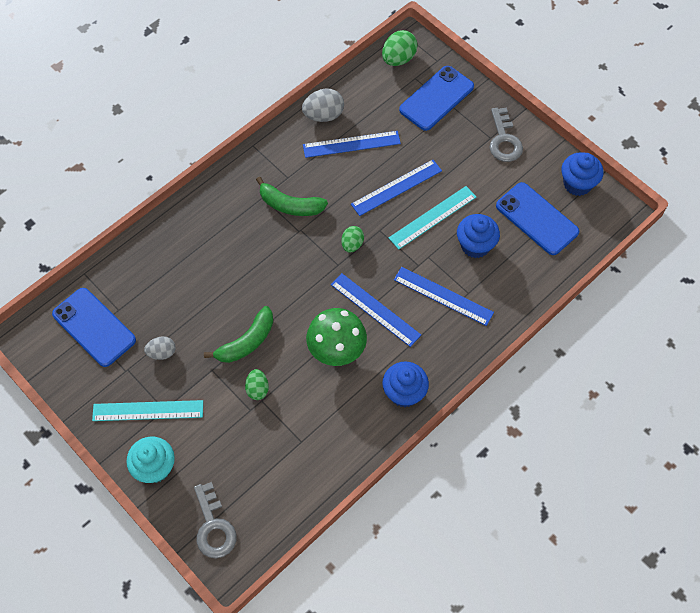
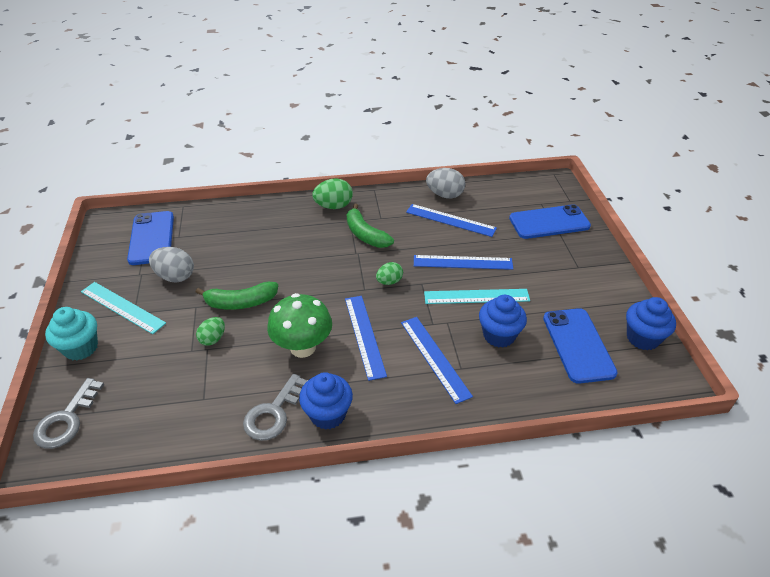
camera: 35 degrees right, 20 degrees down
(162, 352) = (175, 276): grey egg -> grey egg, size x1.57
(398, 59) = (537, 187): green egg -> green egg (334, 206)
(504, 140) = (590, 274): grey key -> grey key (273, 413)

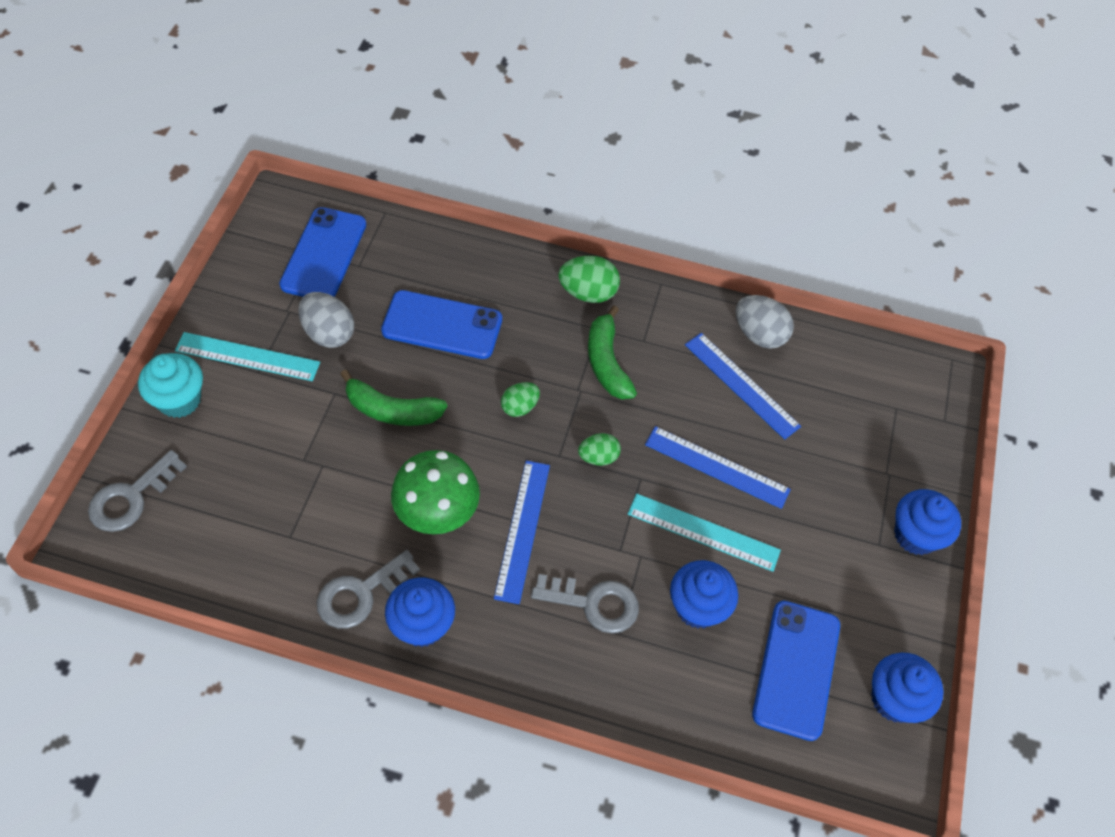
camera: 20 degrees right, 15 degrees up
(122, 307) = (247, 357): turquoise ruler -> turquoise ruler turned 45 degrees counterclockwise
(213, 339) = (335, 453): green egg -> green egg (520, 407)
(434, 358) = (594, 603): blue ruler -> grey key
(549, 222) = (886, 448): blue phone -> blue phone (442, 325)
(594, 256) = (915, 535): none -> blue cupcake

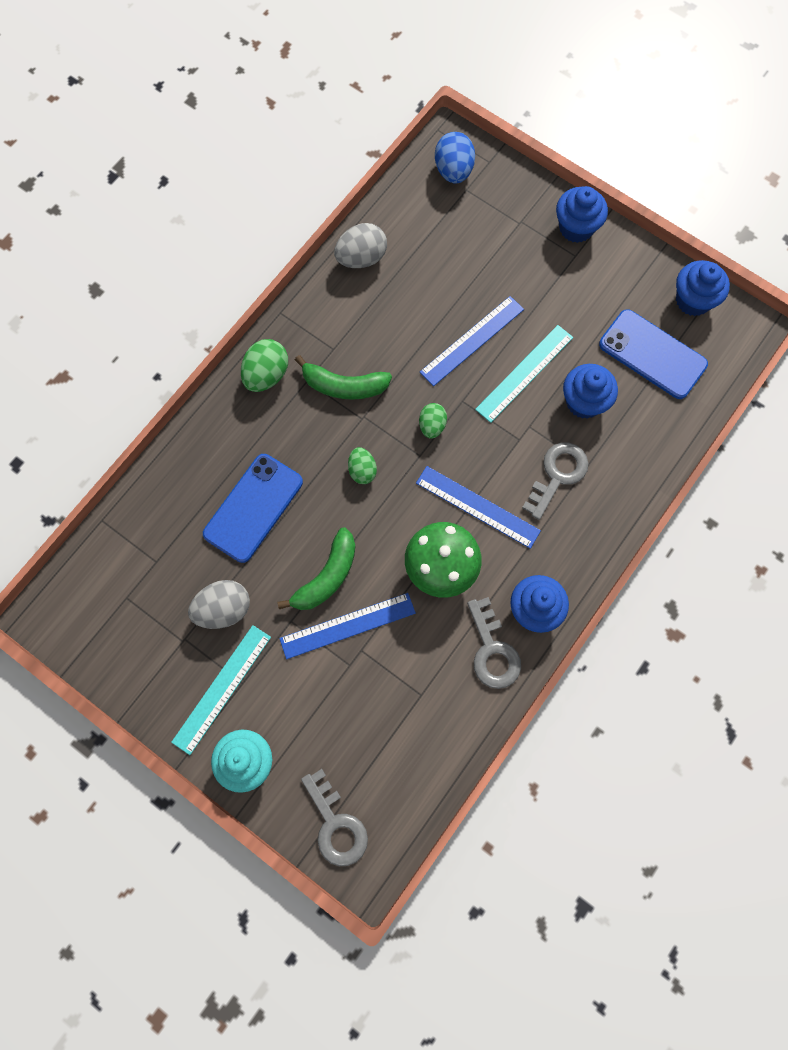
camera: 65 degrees left, 15 degrees up
(324, 254) = (130, 590): blue phone -> none
(741, 385) = (404, 291): blue ruler -> blue ruler (347, 625)
(912, 389) = (453, 171): none -> blue egg

